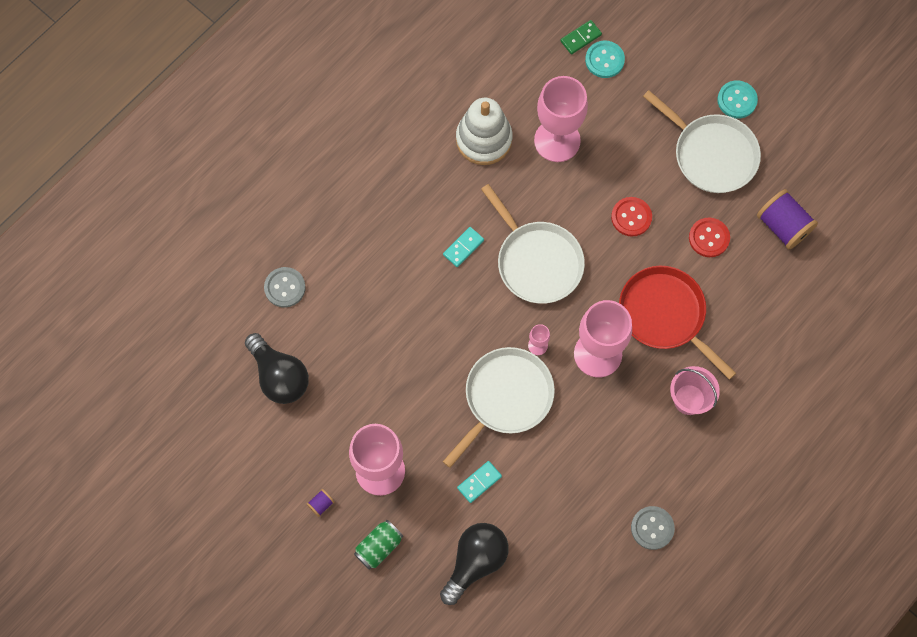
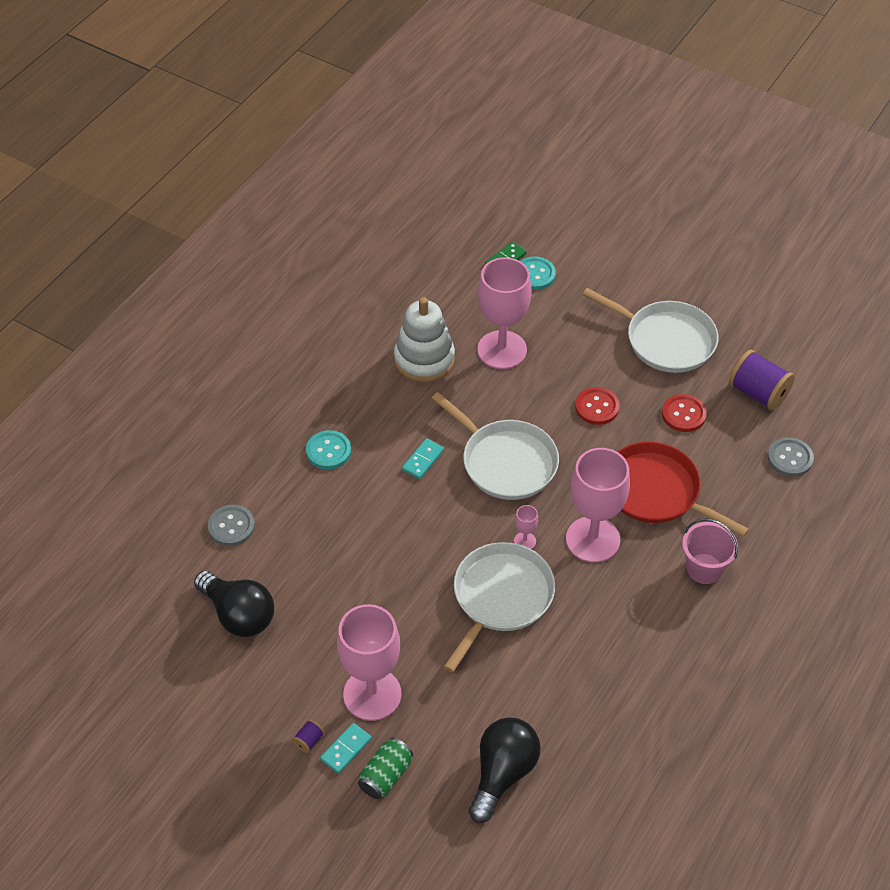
camera: 10 degrees left, 20 degrees down
(479, 482) = (489, 688): turquoise domino -> turquoise domino (346, 749)
(652, 528) = (698, 704): grey button -> grey button (790, 458)
(737, 100) = (679, 290): turquoise button -> turquoise button (328, 451)

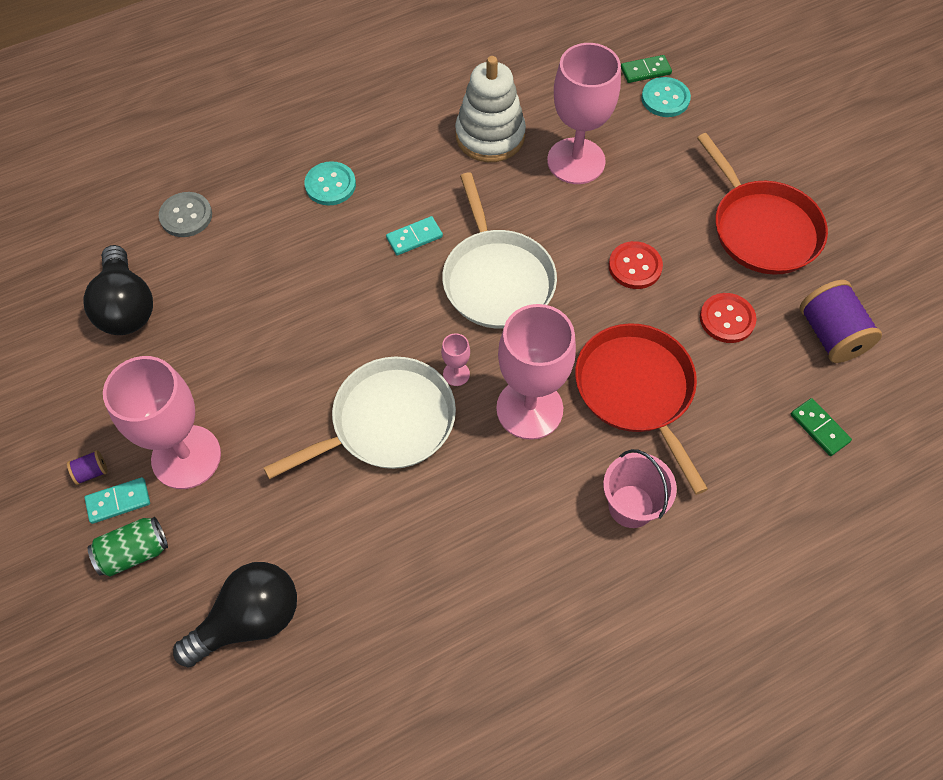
camera: 30 degrees right, 10 degrees up
(665, 340) = (762, 228): white pan -> red pan
(790, 458) = (819, 428): grey button -> green domino

